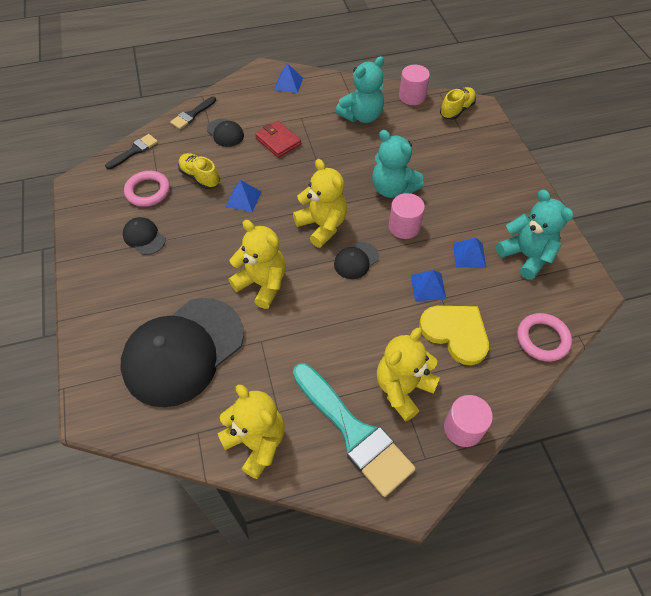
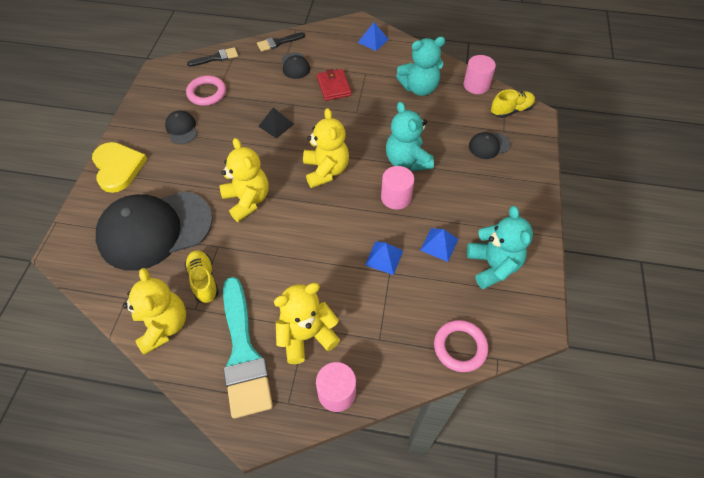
camera: 25 degrees right, 0 degrees up
(200, 177) = (253, 95): yellow shoe -> yellow shoe (203, 280)
(243, 198) = (276, 125): blue pyramid -> black pyramid
(356, 260) = (335, 211): black cap -> black cap (489, 146)
(455, 333) = (383, 308): yellow heart -> yellow heart (118, 167)

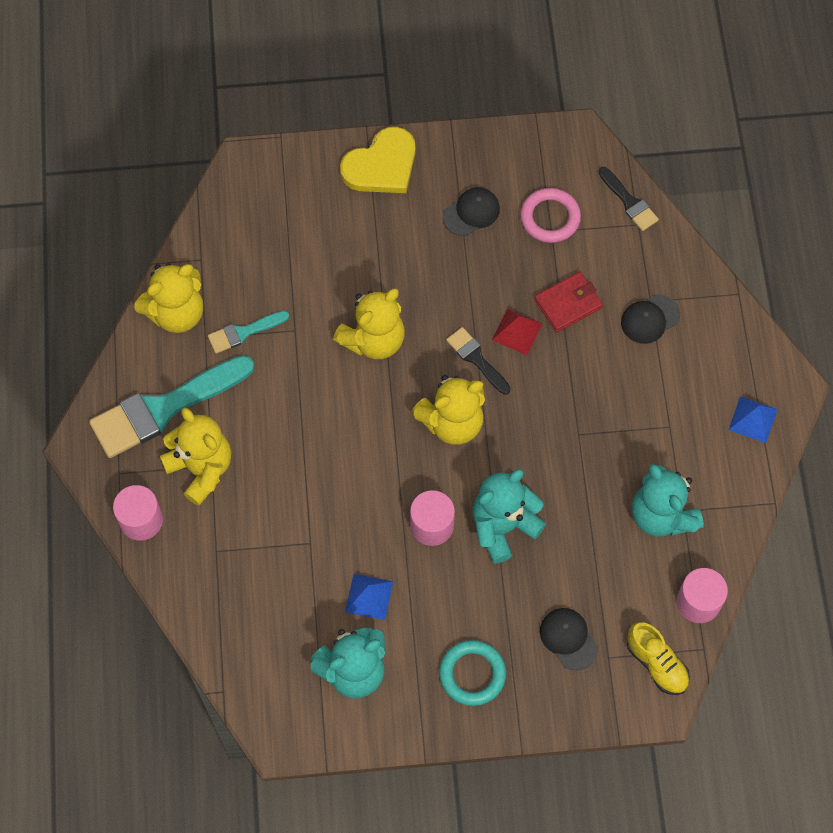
camera: 75 degrees right, 10 degrees up
(155, 230) = (299, 250): black cap -> none
(203, 280) = (243, 332): yellow shoe -> turquoise brush
(276, 125) = (517, 332): black pyramid -> red pyramid
(278, 42) = (695, 277): black brush -> black brush (476, 359)
(333, 87) = (622, 388): red wallet -> red wallet (568, 303)
(384, 257) = (330, 531): blue pyramid -> none
(460, 347) = (227, 645): pink ring -> none
(505, 198) = (472, 674): none -> turquoise ring

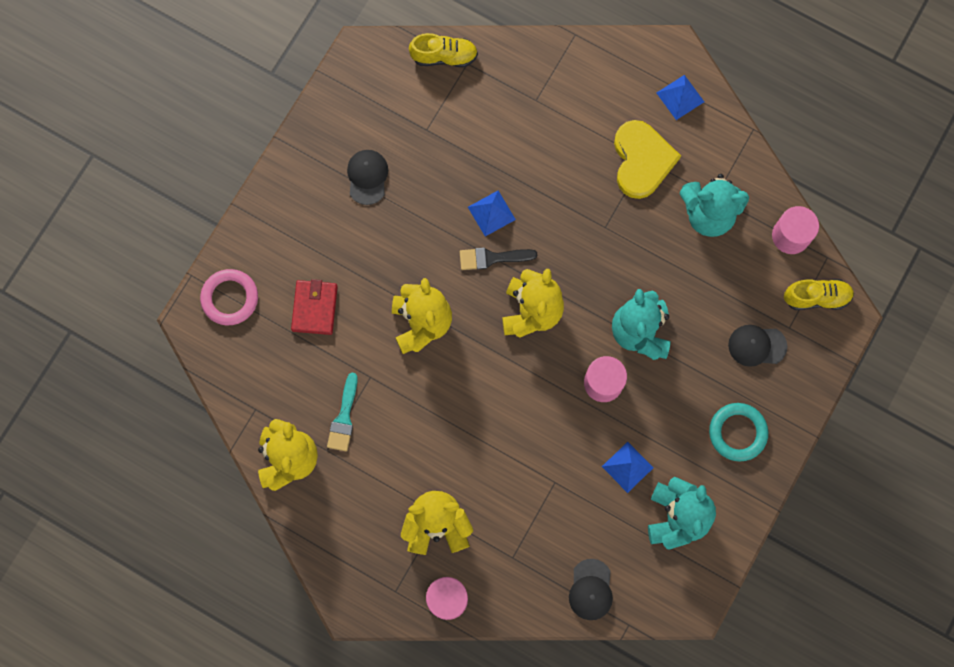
camera: 55 degrees left, 10 degrees up
(164, 408) = (365, 521): turquoise brush -> none
(381, 165) = (276, 215): yellow heart -> yellow heart (642, 160)
(517, 332) = (491, 213): red pyramid -> blue pyramid
(550, 218) = (415, 123): pink ring -> pink ring (230, 298)
(568, 303) = (495, 160): red wallet -> red wallet (315, 308)
(629, 202) = (444, 56): black brush -> yellow shoe
(649, 319) = (550, 111): black cap -> black cap (591, 590)

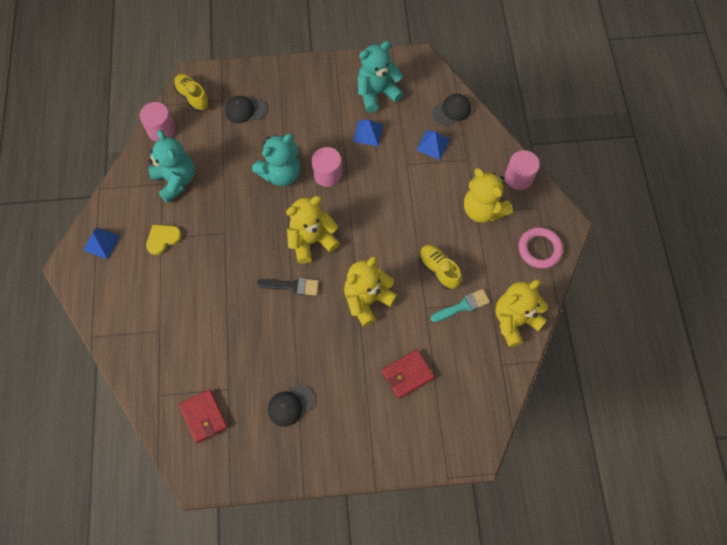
camera: 125 degrees left, 10 degrees down
(230, 298) = (443, 437): pink ring -> pink ring (539, 249)
(415, 92) = (204, 416): none -> red wallet
(444, 56) = (162, 415): yellow shoe -> yellow shoe (438, 270)
(491, 213) = (261, 306): blue pyramid -> blue pyramid (433, 144)
(492, 258) = (292, 286): black brush -> black brush turned 45 degrees counterclockwise
(642, 160) = (163, 239): yellow heart -> yellow heart, size x0.60
(737, 432) = (305, 91): turquoise ring -> none
(757, 345) = (245, 110): black cap -> black cap turned 120 degrees clockwise

